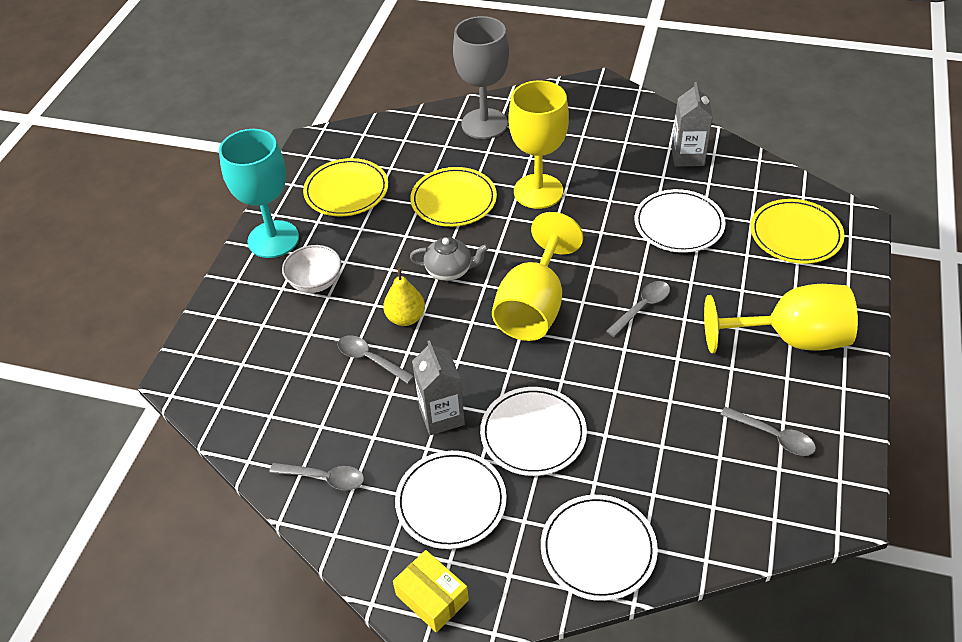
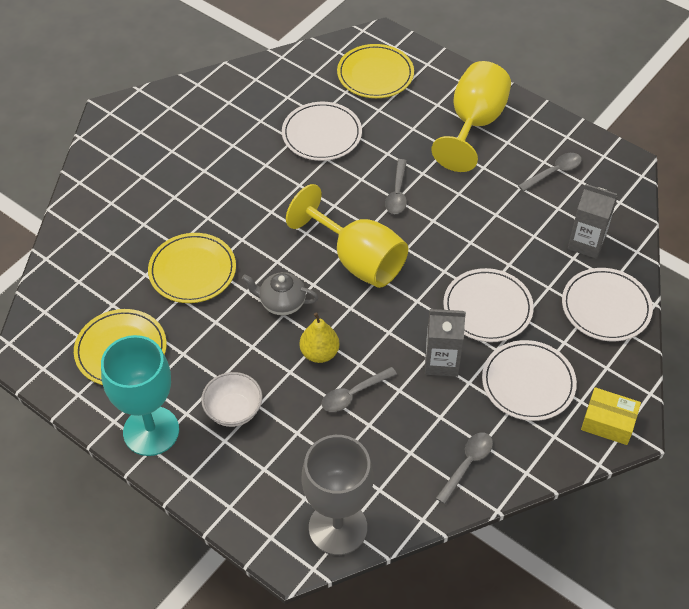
camera: 70 degrees left, 5 degrees up
(432, 598) = (608, 422): yellow box -> yellow box turned 45 degrees clockwise
(450, 271) = (281, 303): grey teapot -> grey teapot turned 105 degrees counterclockwise
(484, 124) = (102, 212): grey goblet -> grey goblet (338, 527)
(538, 191) = (222, 207): yellow goblet -> none
(642, 307) = (397, 193): grey spoon -> grey spoon turned 150 degrees counterclockwise
(687, 156) = (247, 96): grey carton -> grey carton (586, 243)

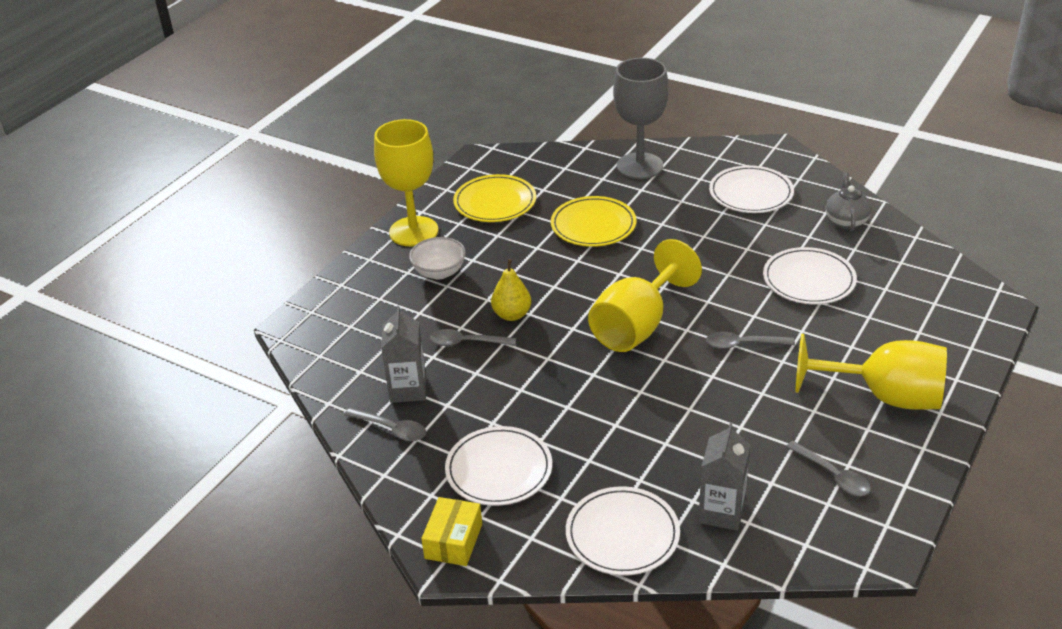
camera: 85 degrees right, 15 degrees down
(151, 431) = (413, 231): turquoise goblet -> yellow goblet
(281, 303) = (568, 283): grey teapot -> grey teapot (846, 221)
(338, 527) = (320, 349): grey goblet -> grey goblet (639, 166)
(354, 394) = (467, 342): grey spoon -> grey spoon turned 45 degrees counterclockwise
(375, 74) = (927, 307): yellow plate -> none
(441, 362) = (516, 399): grey carton -> grey carton (408, 389)
(487, 308) = (596, 429): white plate -> white plate (751, 193)

